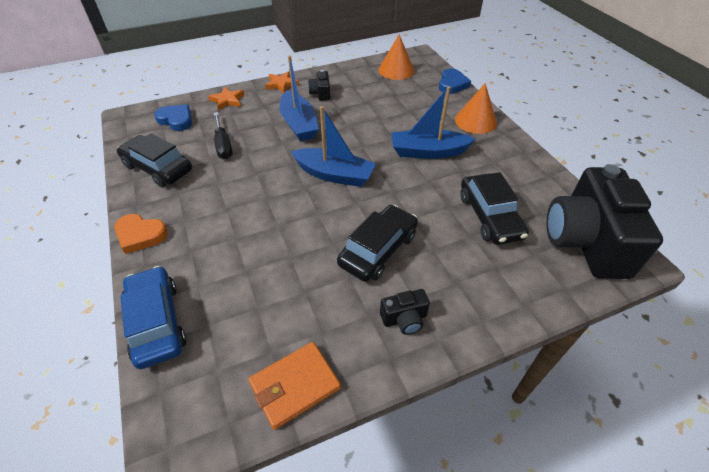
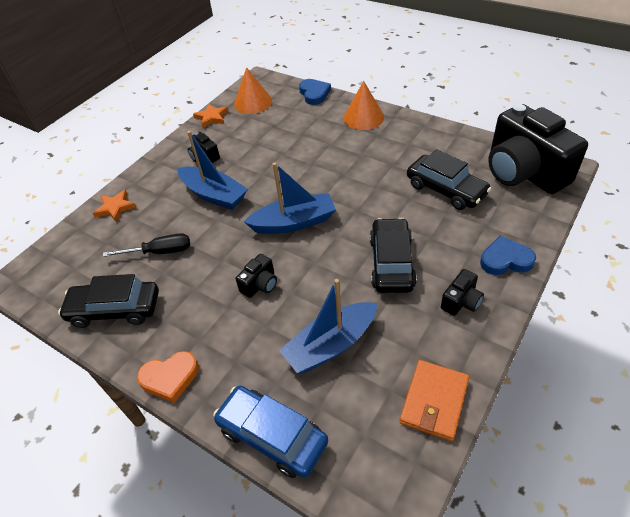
camera: 30 degrees left, 0 degrees up
(176, 120) = (80, 254): blue heart -> blue heart (505, 260)
(223, 145) = (160, 252): black screwdriver -> black screwdriver turned 45 degrees counterclockwise
(263, 206) = (260, 284): none -> black camera
(281, 84) = (155, 166): orange star -> orange star (212, 117)
(428, 152) = (351, 162): blue boat -> blue boat (331, 345)

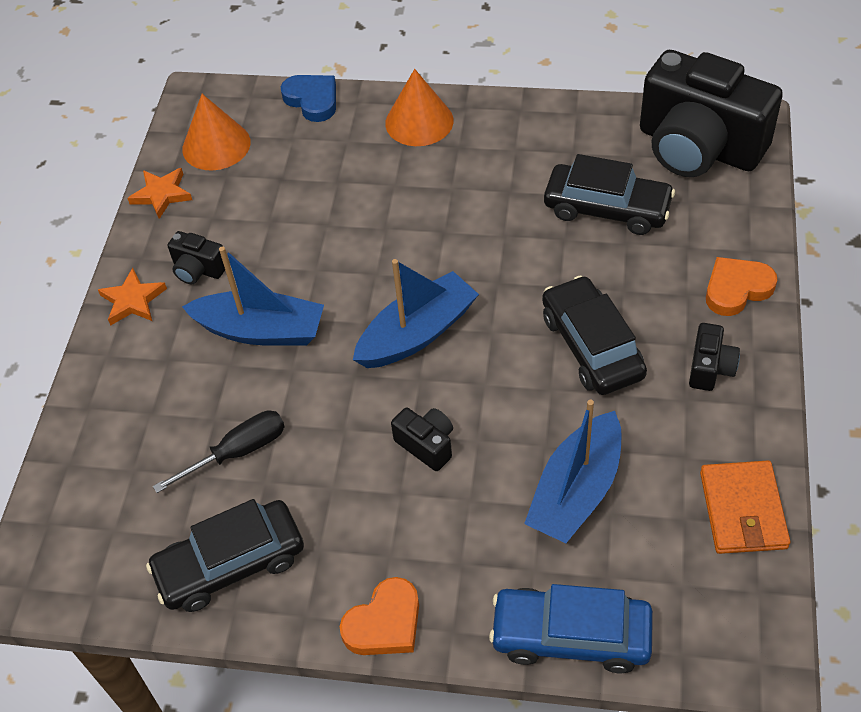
camera: 25 degrees left, 5 degrees up
(115, 208) = (107, 407): orange star -> orange star (133, 300)
(260, 284) = (426, 445): black camera -> black camera turned 60 degrees counterclockwise
(505, 260) = (736, 289): blue heart -> orange heart

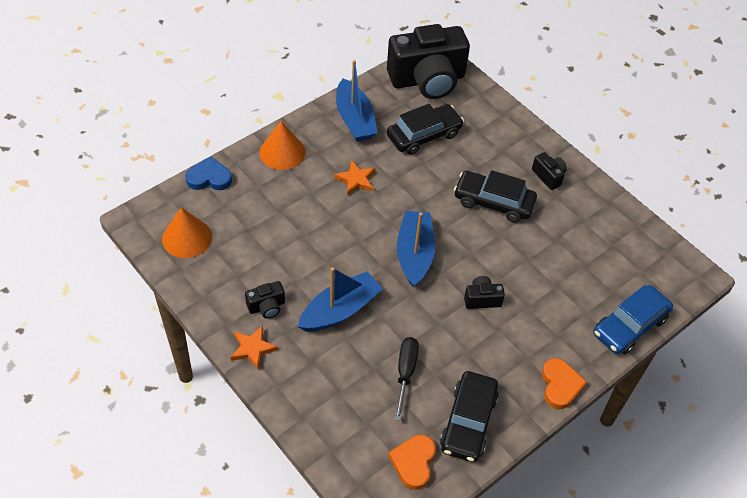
camera: 55 degrees left, 0 degrees up
(162, 194) = (191, 285): orange star -> orange star (356, 180)
(576, 491) = (562, 268): blue boat -> blue boat (354, 119)
(736, 289) = (518, 134): orange heart -> orange heart (413, 462)
(743, 510) = (627, 225): orange wallet -> none

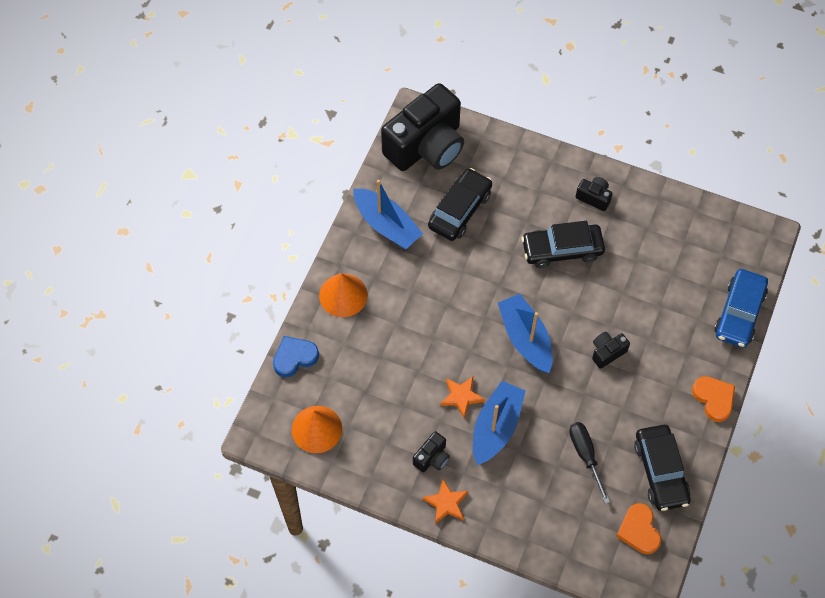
camera: 25 degrees left, 10 degrees up
(356, 180) = (428, 290): orange star -> orange star (461, 397)

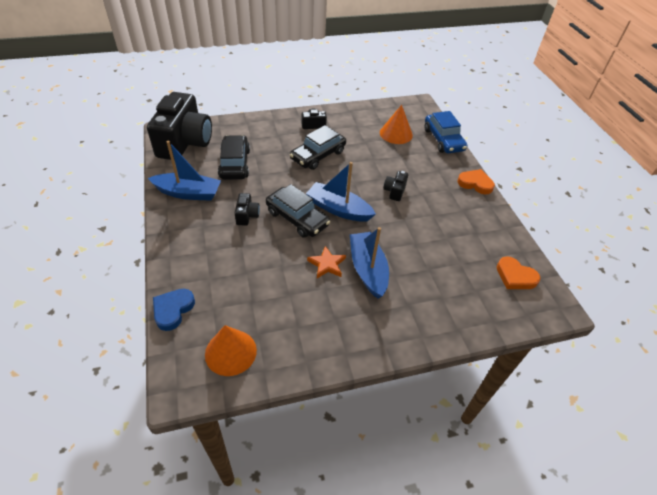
camera: 40 degrees left, 15 degrees down
(343, 295) = (185, 248): orange cone -> orange cone (396, 133)
(432, 457) = (340, 316): black camera -> black camera (247, 215)
(446, 503) = (379, 341): orange star -> none
(585, 456) = (439, 253): black screwdriver -> none
(660, 471) = (490, 235): black car -> black car (297, 218)

